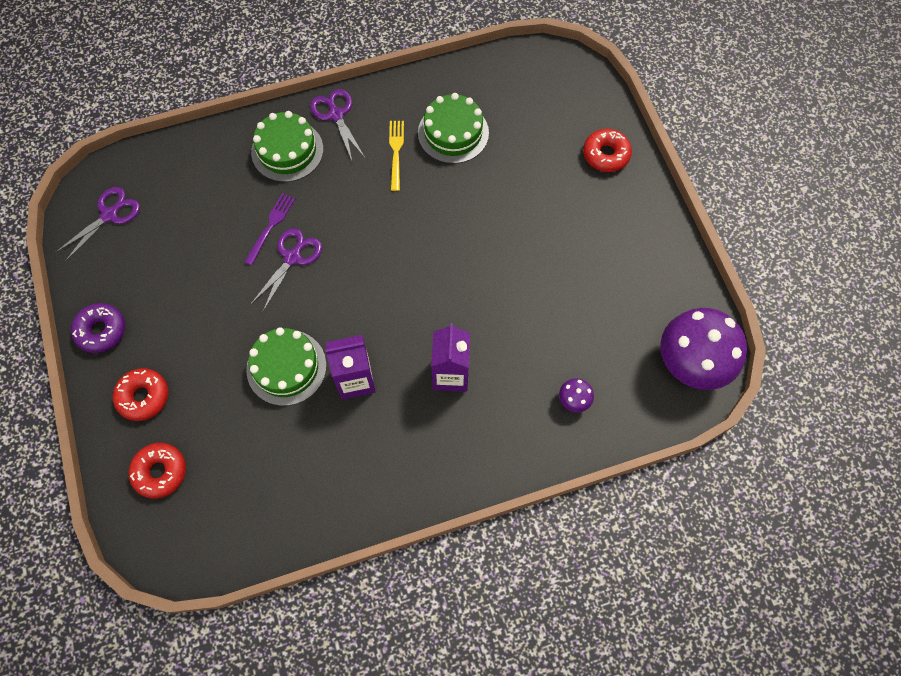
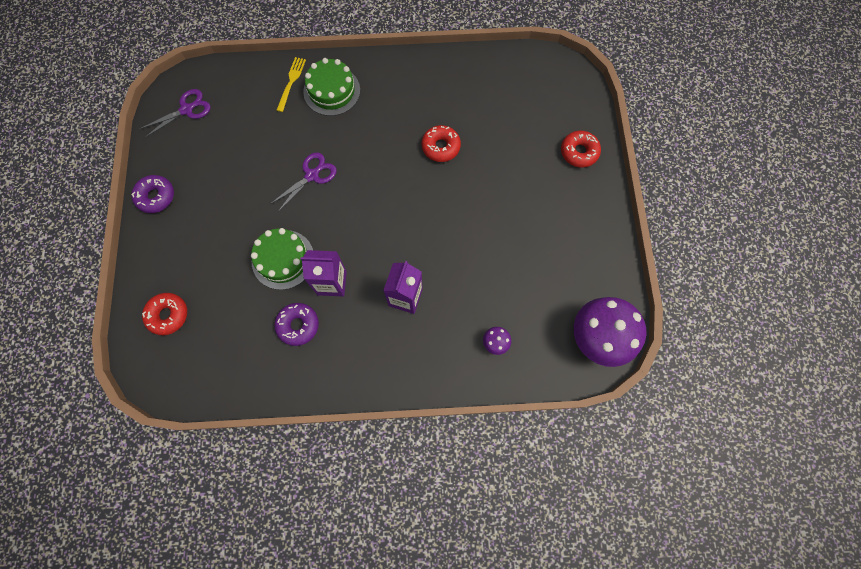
camera: 15 degrees right, 5 degrees up
(143, 397) = (172, 255): red donut -> red donut (441, 147)
(270, 226) = (302, 147): purple fork -> none
(329, 441) = (298, 325): none -> purple donut
(336, 115) = (377, 71): purple scissors -> none
(396, 152) = (414, 111): yellow fork -> yellow fork (291, 82)
(453, 133) = (463, 106): green cake -> none

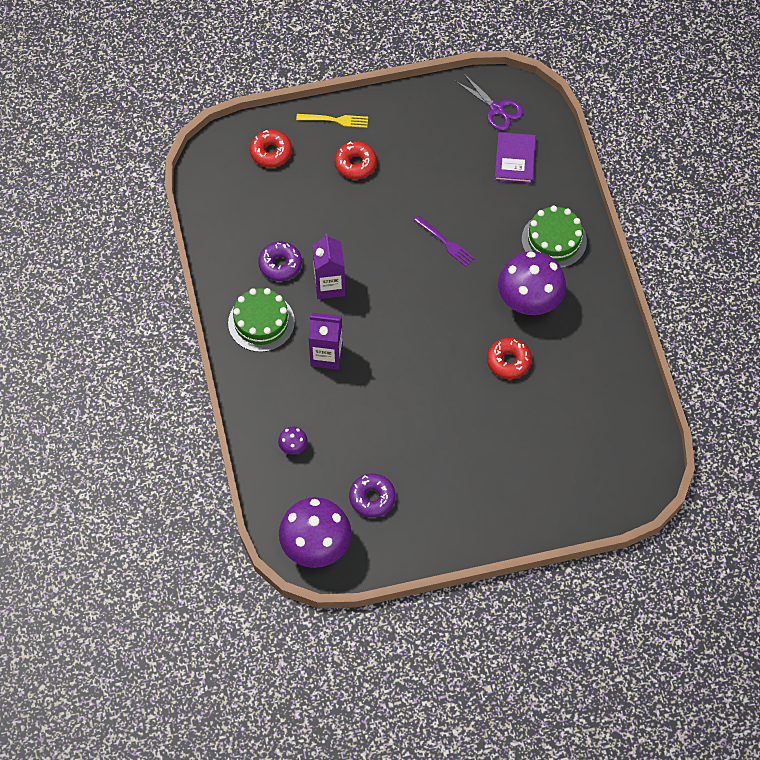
camera: 80 degrees right, 10 degrees down
(156, 197) = (391, 109): purple donut -> purple donut (372, 498)
(243, 105) = (515, 159): none -> purple book
(283, 259) = (346, 236): green cake -> green cake (261, 322)
(291, 82) = (555, 198): yellow fork -> yellow fork (335, 120)
(312, 175) = (445, 242): purple scissors -> purple fork
(386, 120) = (529, 301): none -> purple mushroom
(579, 152) = (535, 507): red donut -> red donut (355, 164)

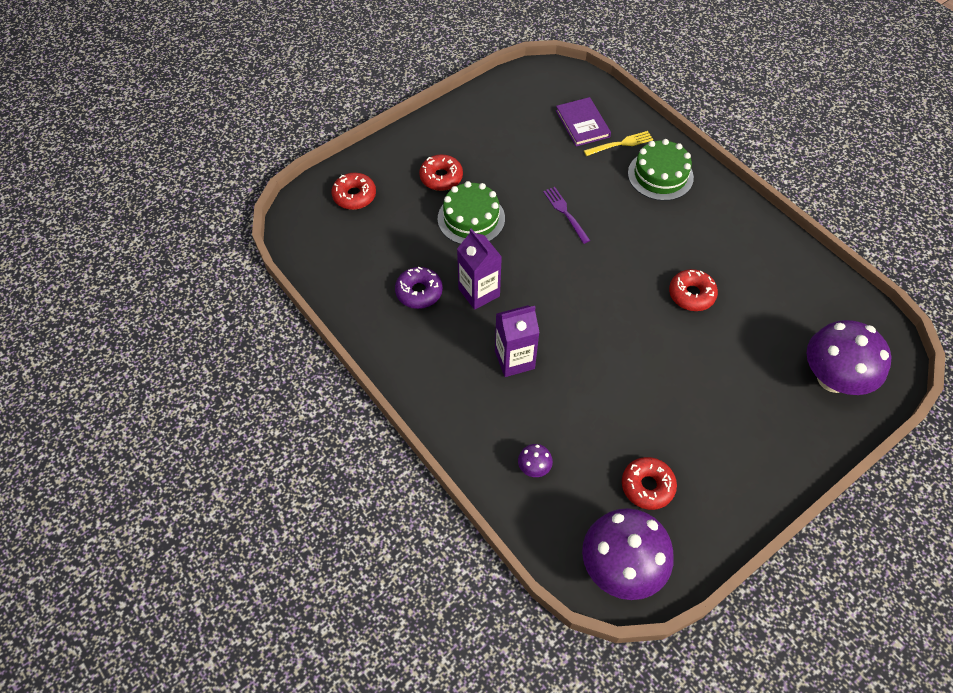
camera: 25 degrees left, 5 degrees down
(261, 322) = (430, 354): green cake -> green cake (471, 218)
(335, 120) = (401, 148): yellow fork -> yellow fork (620, 144)
(372, 498) = (647, 486): purple donut -> red donut
(445, 242) = (565, 213): purple fork -> purple fork turned 135 degrees counterclockwise
(497, 109) = (541, 91): purple scissors -> none
(529, 301) = (674, 234): purple mushroom -> purple mushroom (833, 378)

